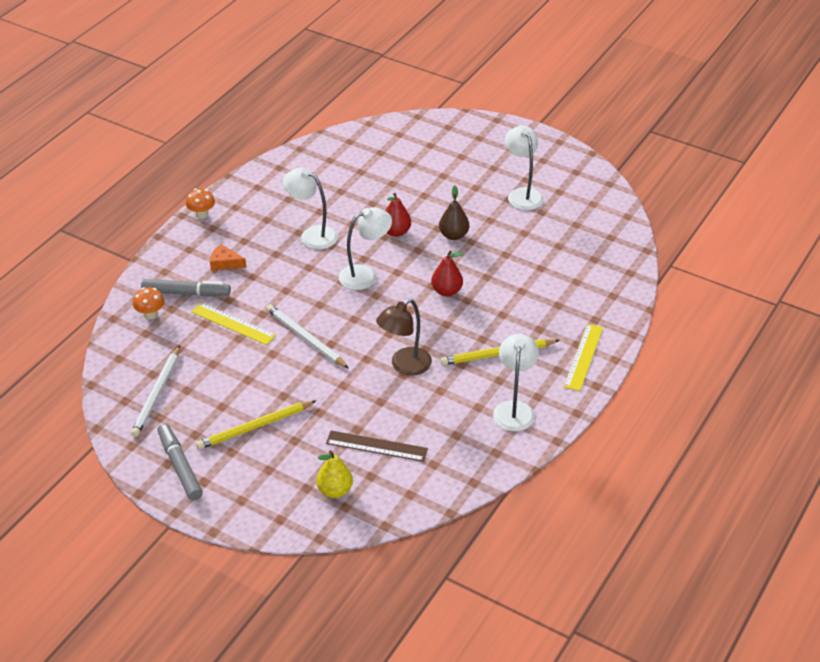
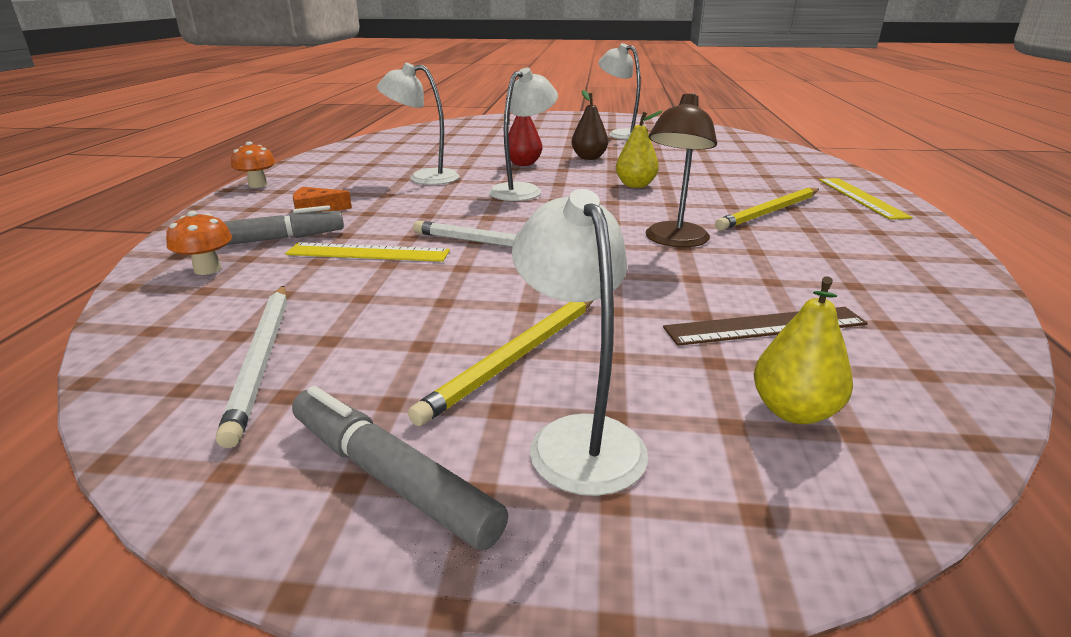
camera: 25 degrees left, 15 degrees down
(446, 291) = (635, 185): red pear -> yellow pear
(514, 409) = (875, 246): white lamp -> white lamp (578, 437)

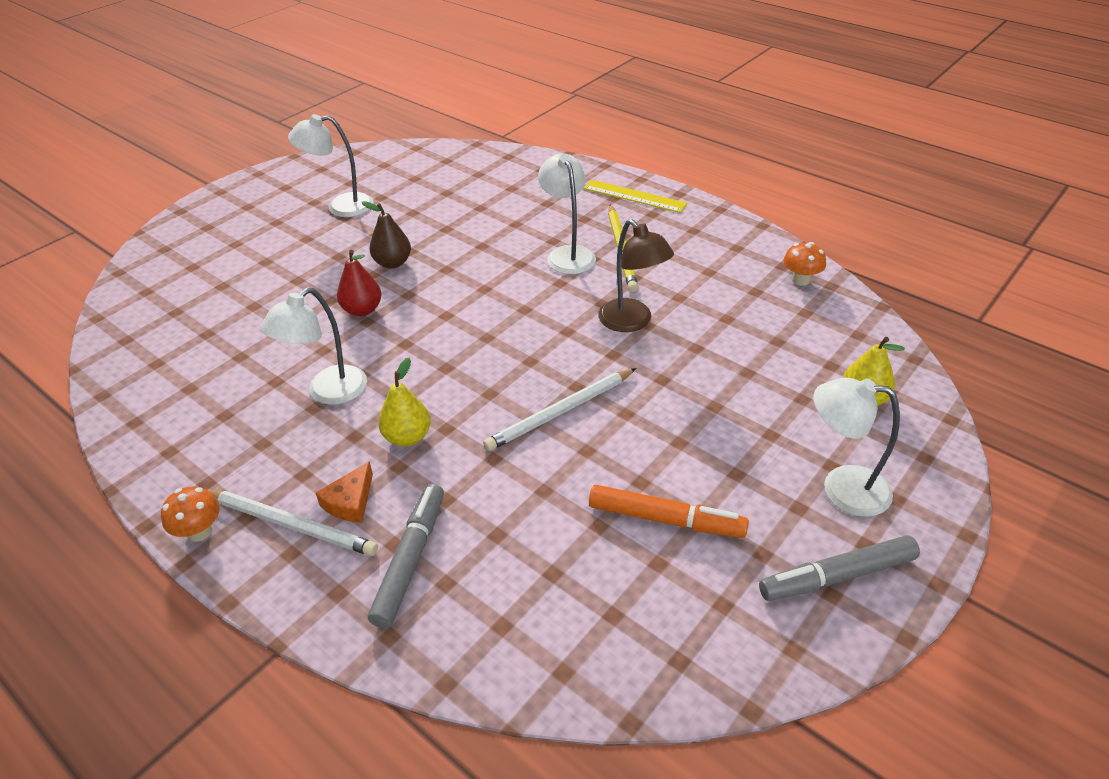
camera: 55 degrees left, 15 degrees up
(207, 269) = (452, 617): orange mushroom -> orange mushroom (800, 280)
(262, 359) = (665, 608): white pencil -> white pencil (291, 524)
(368, 252) = (507, 496): yellow ruler -> none
(399, 327) = (666, 519): none -> orange marker
(516, 357) = (745, 477): yellow pencil -> none
(523, 190) = (442, 344): white lamp -> white lamp (568, 254)
(635, 185) = (499, 277): yellow pear -> yellow pear (407, 437)
(765, 326) = (778, 356): brown ruler -> none

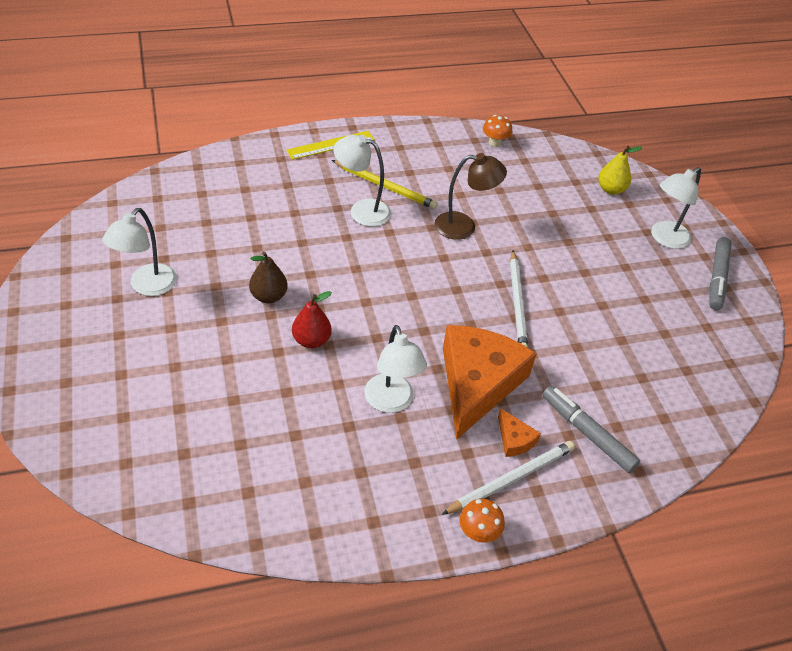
camera: 60 degrees left, 5 degrees up
(407, 437) = (477, 383): yellow pear -> orange cheese
(666, 519) = (637, 312): orange marker -> none

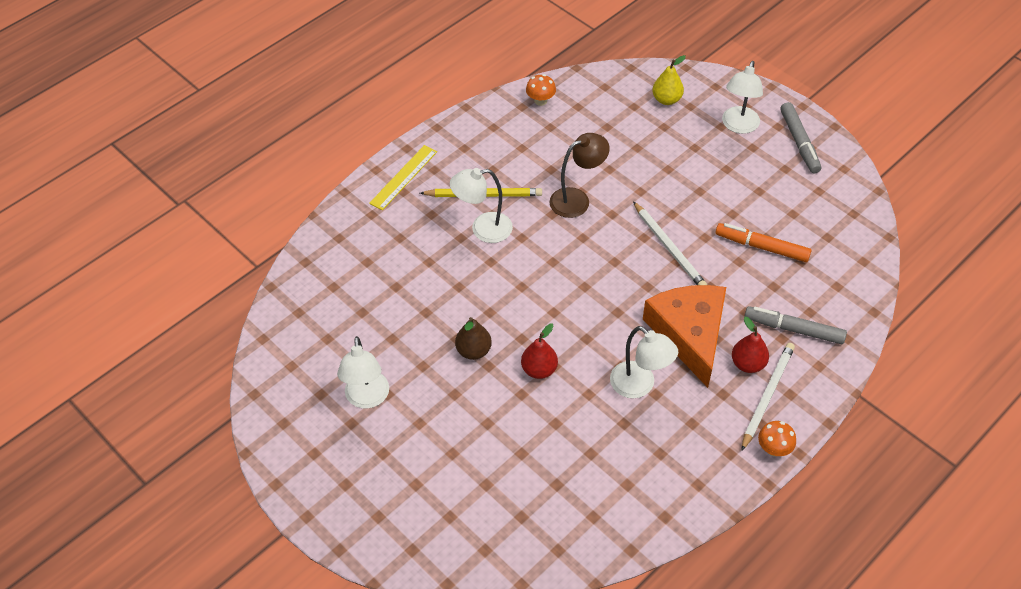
camera: 25 degrees left, 5 degrees up
(514, 439) = (748, 364): orange cheese -> red pear
(610, 346) = (761, 247): none -> orange marker

